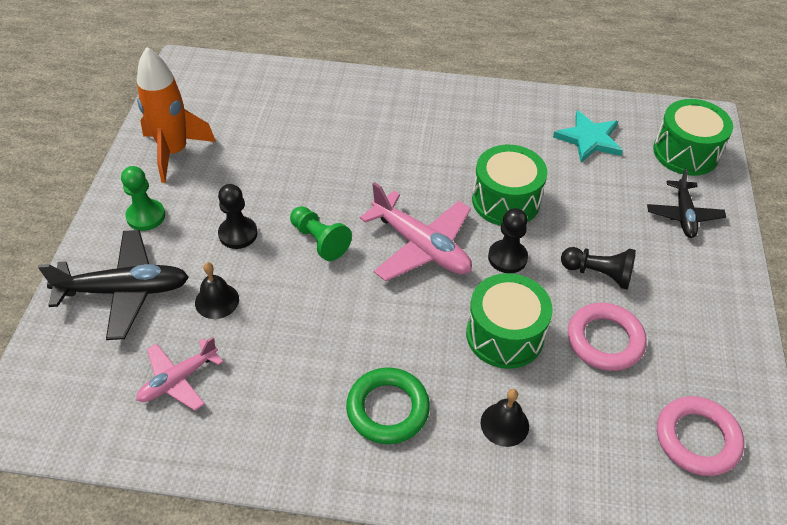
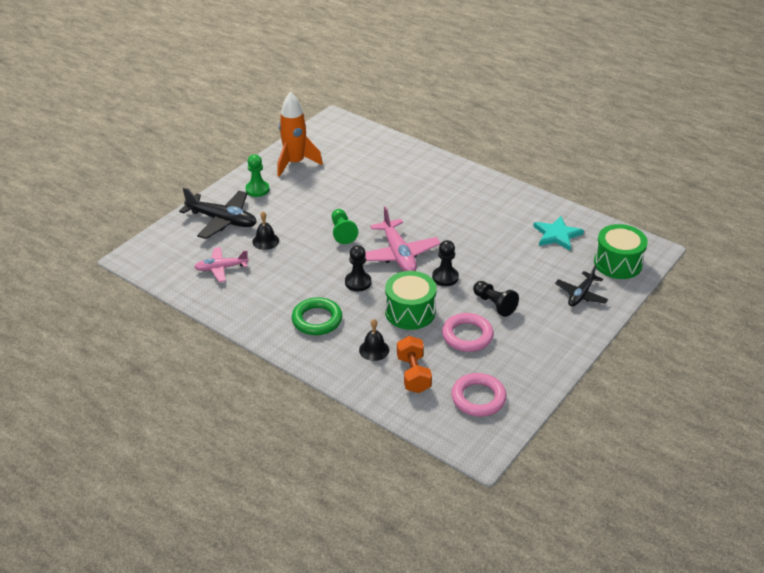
camera: 30 degrees right, 10 degrees down
(238, 234) = (300, 214): black pawn -> black pawn (358, 282)
(505, 200) = (470, 249): green drum -> none
(587, 441) = (413, 374): none -> orange dumbbell

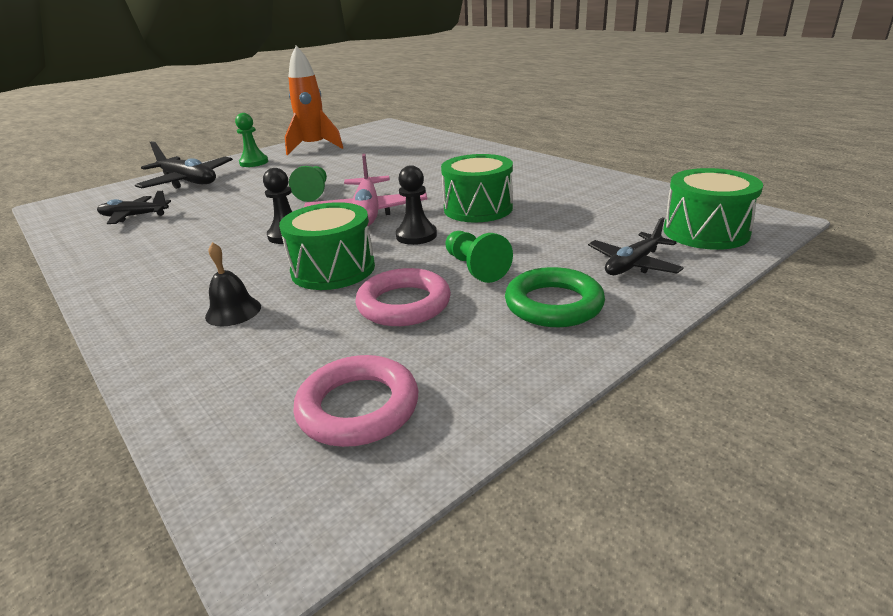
camera: 15 degrees right, 10 degrees down
(221, 268) = (134, 216): pink plane -> black plane
(265, 241) = (215, 197): black bell -> none
(317, 320) = (189, 270): green ring -> green ring (553, 304)
(413, 374) = (265, 352): orange dumbbell -> none
(473, 246) = (478, 209): none -> green drum
(494, 304) = (475, 268): black pawn -> green pawn
(557, 235) = (609, 202): turquoise star -> none

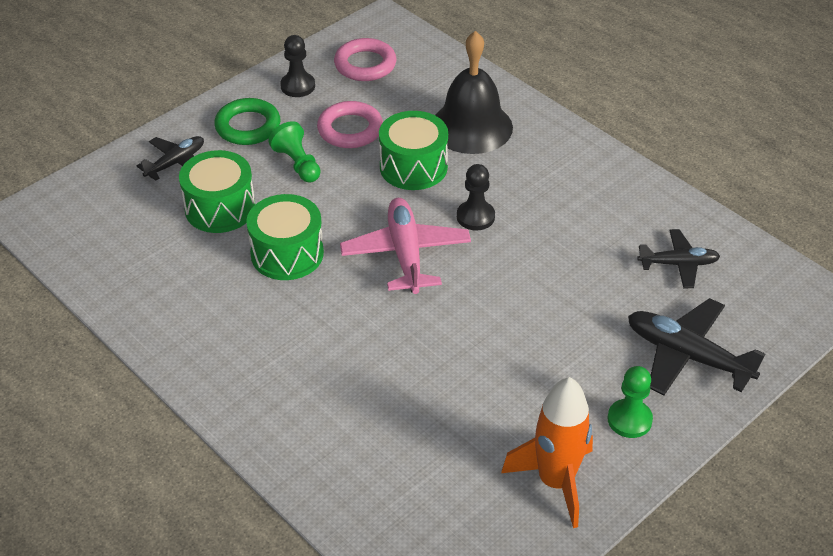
camera: 175 degrees right, 15 degrees up
(233, 311) = (471, 126): black bell -> black bell, size x2.16
(314, 193) = (485, 305): green pawn -> none
(416, 235) = (349, 209): black pawn -> black pawn (298, 86)
(705, 232) = (93, 201): green drum -> green drum (220, 208)

